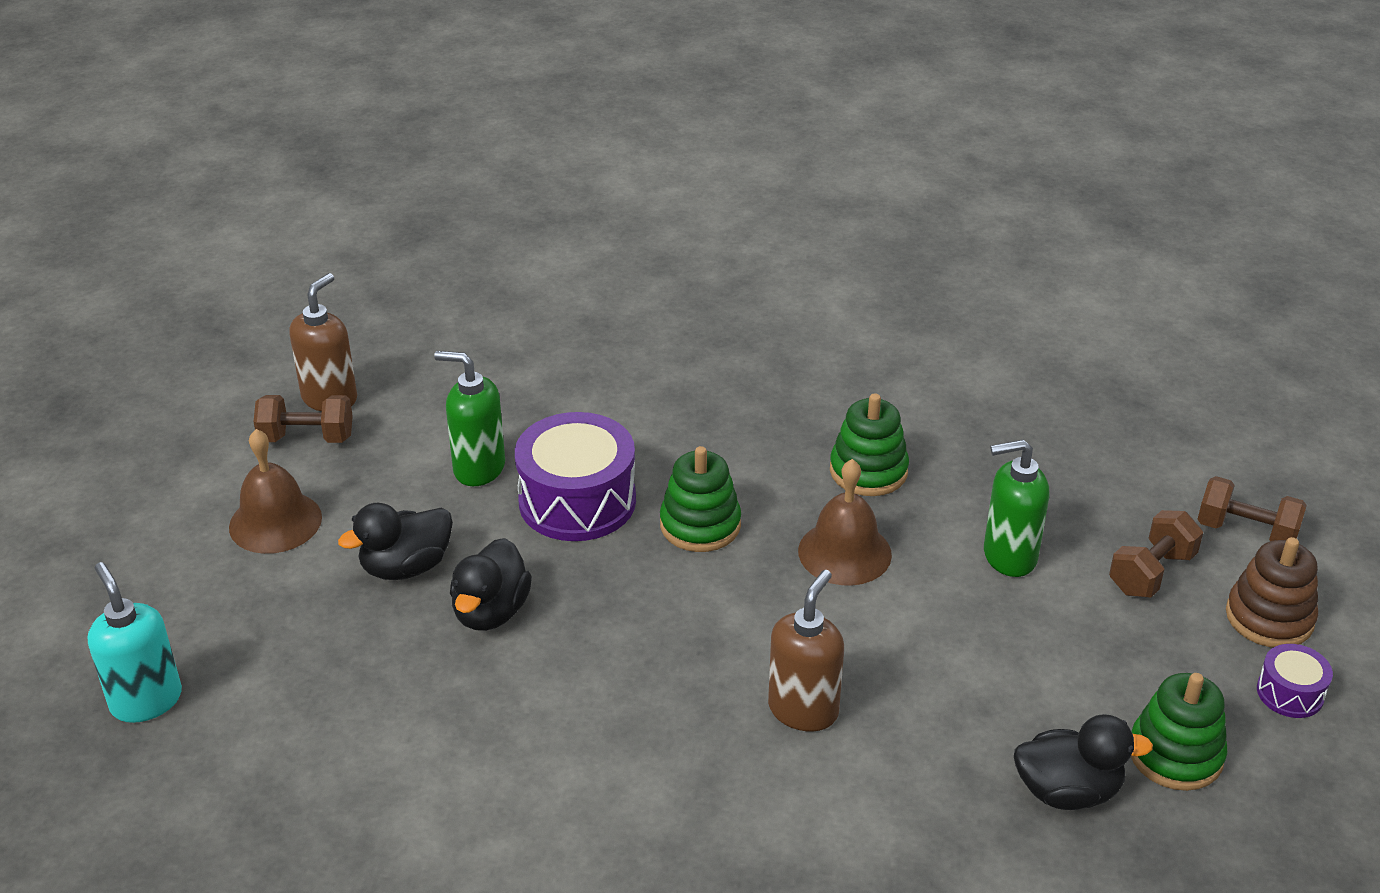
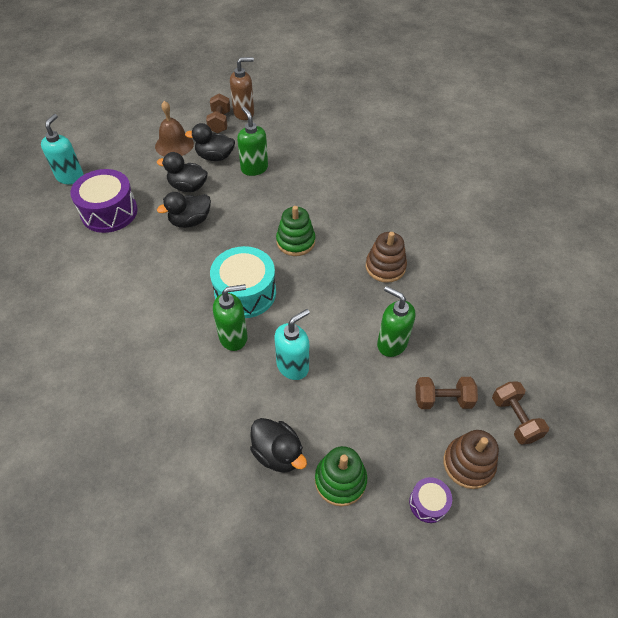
camera: 45 degrees right, 15 degrees up
(307, 438) = (219, 122): brown dumbbell -> brown dumbbell turned 45 degrees clockwise
(382, 494) = (215, 157): none -> black duck
(577, 501) = (268, 202): purple drum -> purple drum (109, 212)
(731, 643) = (245, 293): none -> turquoise drum
(803, 710) = (233, 337): brown soap dispenser -> green soap dispenser
(844, 552) = (331, 291): brown bell -> none
(868, 471) = (385, 267): green stacking toy -> brown stacking toy
(933, 679) = (293, 366): none -> turquoise soap dispenser

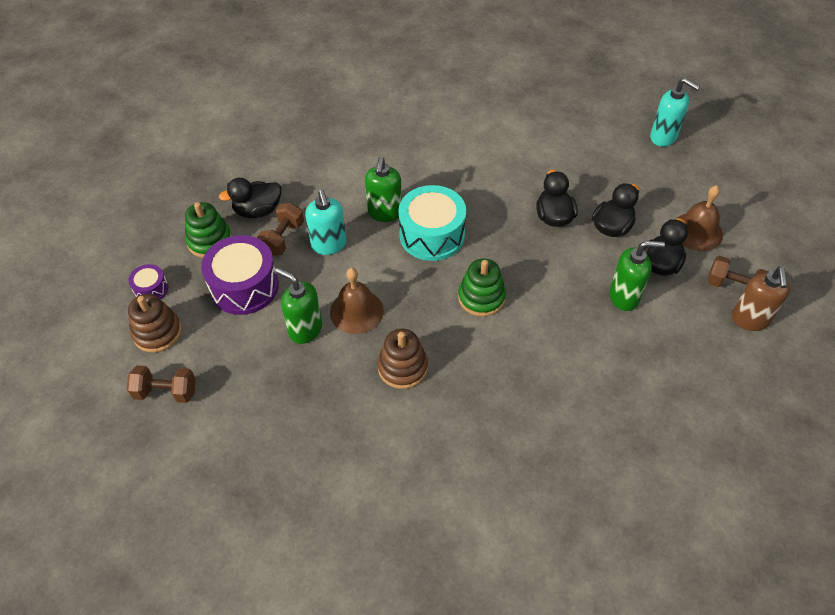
camera: 115 degrees right, 0 degrees up
(109, 212) = (594, 158): purple drum -> purple drum (244, 286)
(353, 315) = (356, 311): none -> brown bell
(391, 343) = (305, 329): green soap dispenser -> green soap dispenser turned 120 degrees counterclockwise
(442, 399) = (223, 343): brown dumbbell -> brown dumbbell (283, 238)

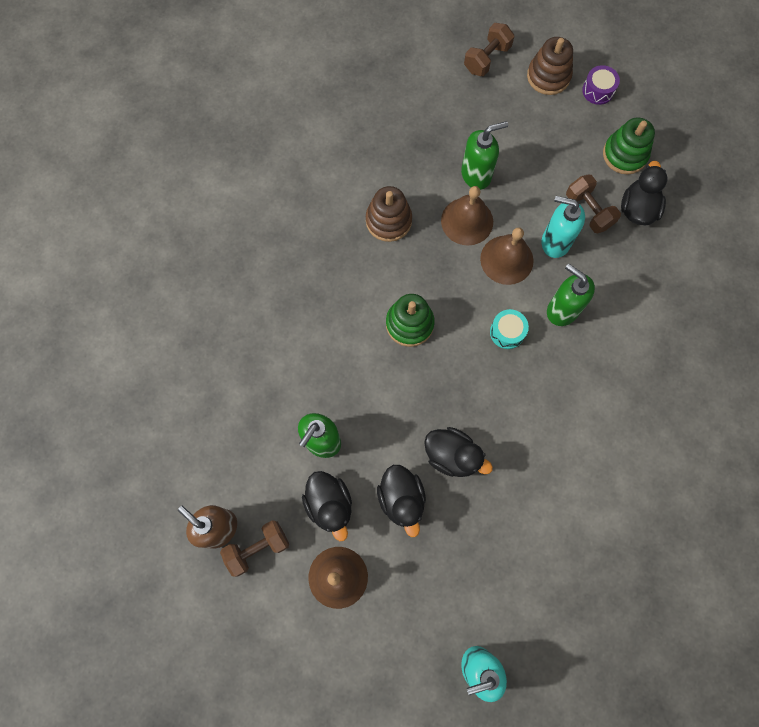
camera: 125 degrees right, 20 degrees up
(244, 286) = (553, 155): purple drum -> none
(370, 266) = (506, 259): none -> brown bell
(432, 235) = (507, 332): turquoise drum -> turquoise drum, size x0.49

